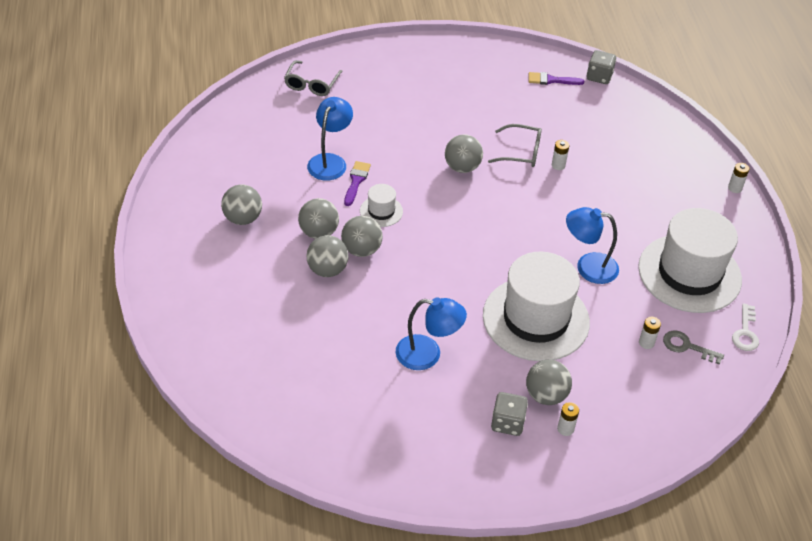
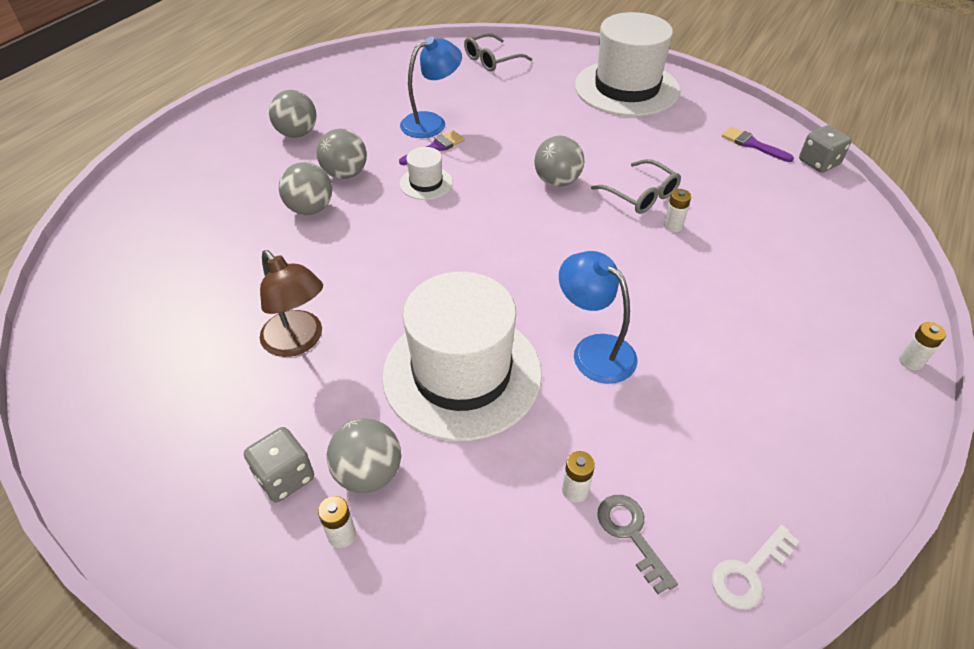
camera: 40 degrees right, 0 degrees up
(361, 250) = (364, 207): grey ball -> none
(428, 354) = (299, 342): blue lamp -> brown lamp
(689, 273) = (733, 435): white hat -> white hat (626, 88)

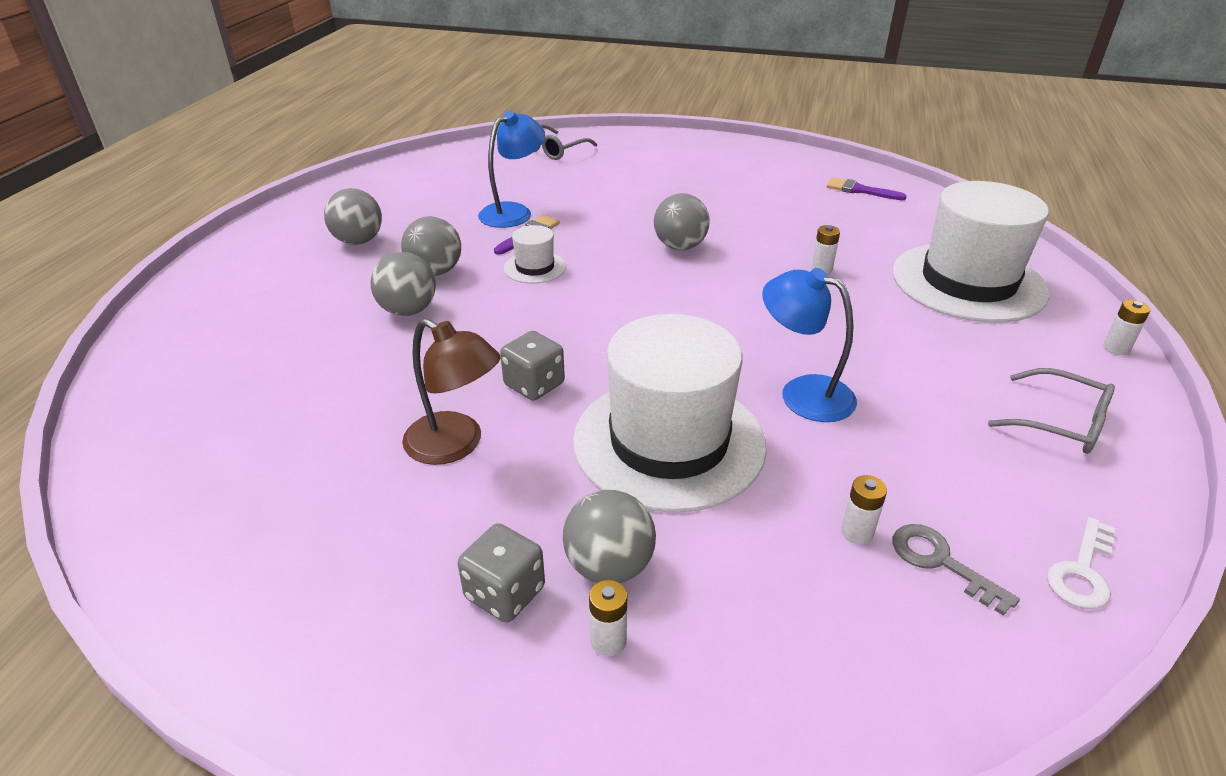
camera: 15 degrees left, 10 degrees down
(626, 88) = (709, 158): white hat -> white hat (968, 282)
(641, 195) = (774, 247): grey glasses -> grey glasses (1060, 423)
(818, 163) = (931, 197): grey dice -> grey dice (534, 385)

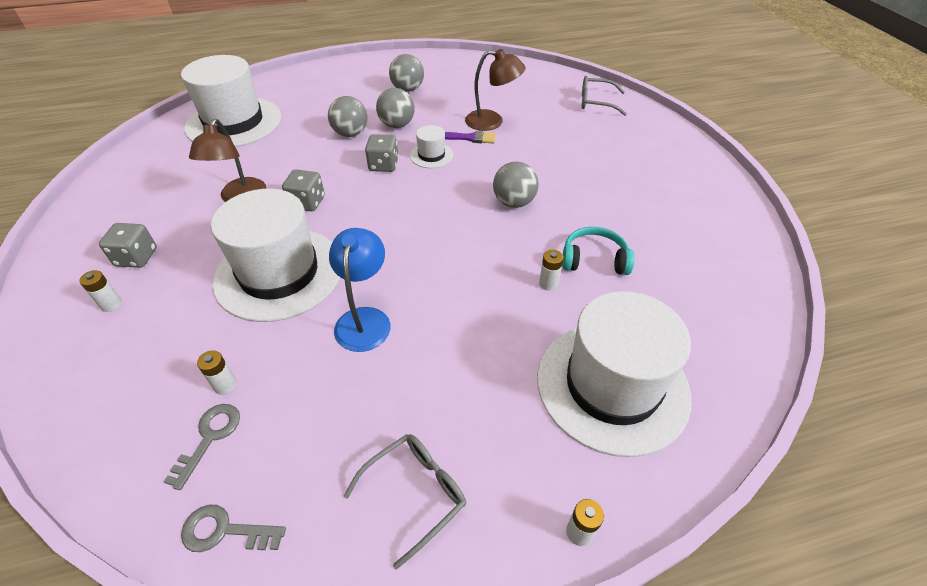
camera: 60 degrees right, 10 degrees up
(218, 411) = (234, 122): none -> white hat
(513, 212) = (492, 122): blue lamp -> brown lamp
(516, 305) = (383, 165): none -> grey dice
(609, 566) = (164, 286): grey ball -> none
(804, 236) = (594, 260): none -> turquoise headphones
(860, 190) = (720, 271): purple brush -> none
(1060, 423) = (415, 494): grey glasses -> grey glasses turned 135 degrees counterclockwise
(1082, 571) = (224, 531): white key -> grey key

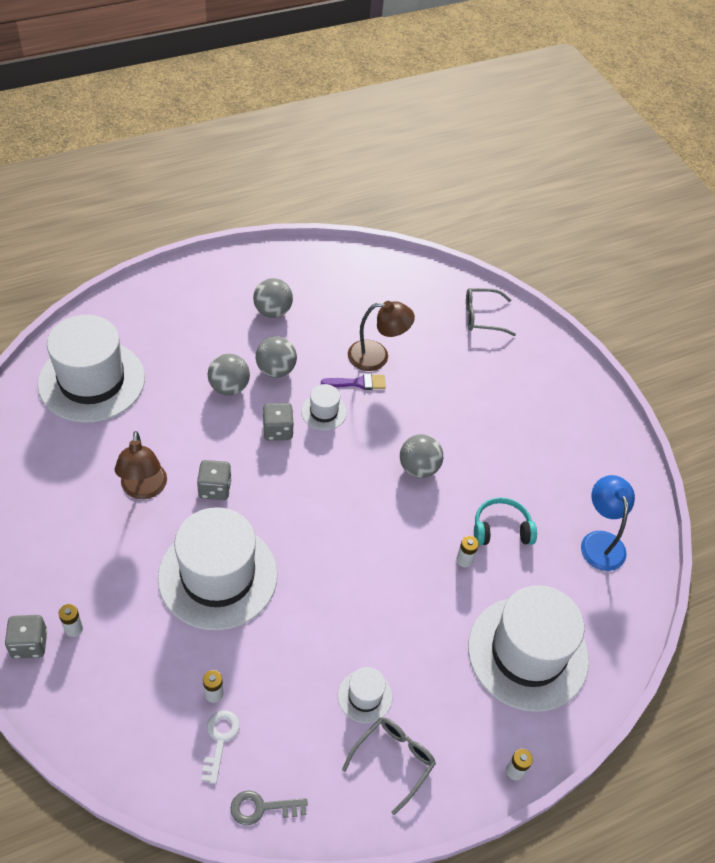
camera: 15 degrees left, 5 degrees up
(136, 257) = (71, 574): grey dice -> grey dice (29, 644)
(209, 437) = (220, 740): grey key -> white key
(364, 319) = (312, 616): blue lamp -> blue lamp (600, 541)
(399, 410) = (365, 696): none -> white hat

